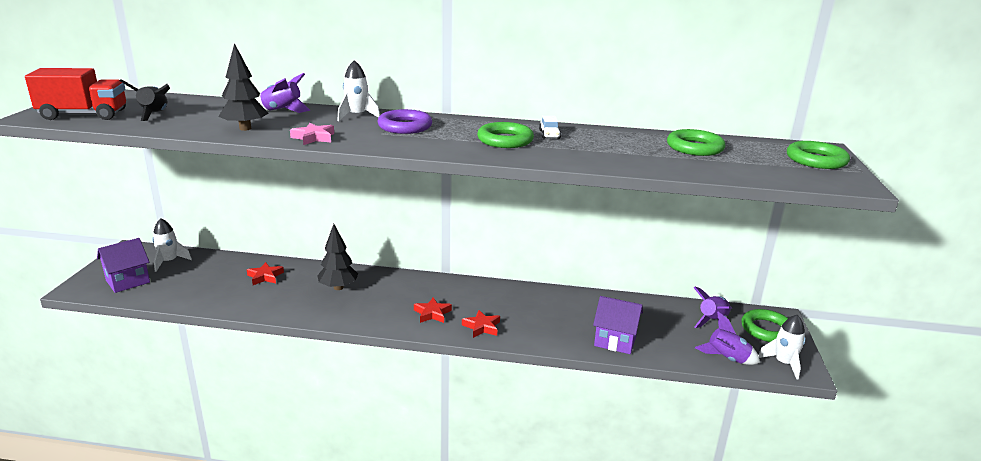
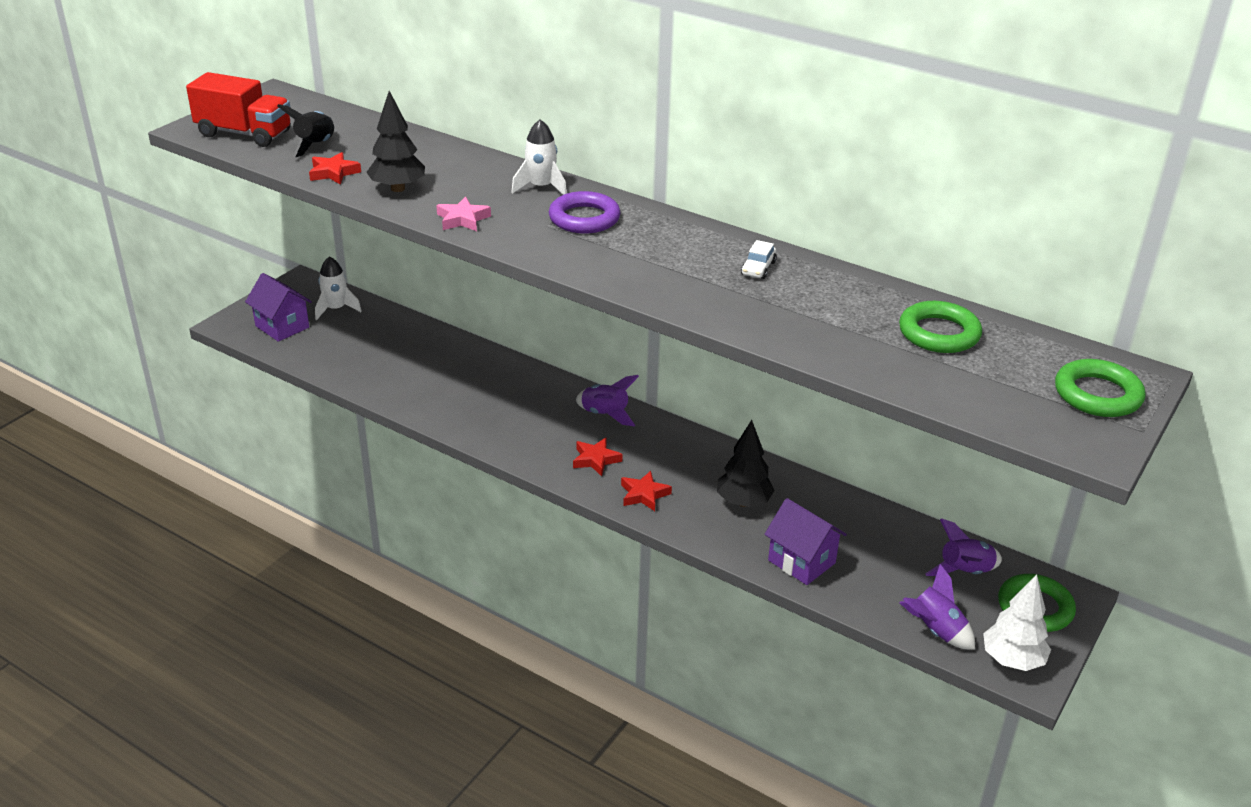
camera: 25 degrees right, 10 degrees up
(128, 281) = (282, 327): purple house -> purple house turned 60 degrees clockwise
(265, 276) = (430, 356): red star -> red star (333, 173)
(282, 110) = (460, 162): purple rocket -> purple rocket (605, 414)
(338, 287) = (506, 393): black tree -> black tree (743, 502)
(505, 140) = (689, 268): green ring -> none
(783, 363) = (1012, 660): white rocket -> white tree

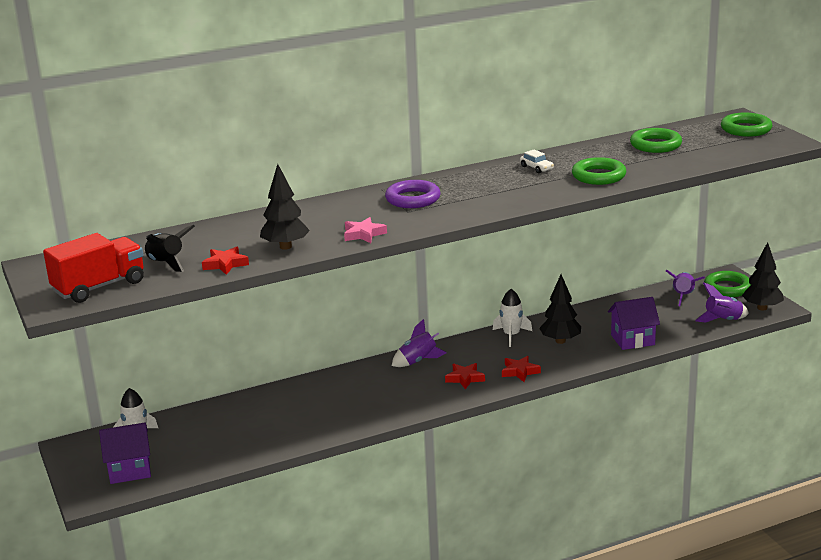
camera: 55 degrees left, 10 degrees down
(541, 187) = (350, 202): white rocket -> white rocket (511, 335)
(778, 318) = (598, 176): none -> green ring
(1012, 660) = (762, 308): white tree -> black tree

